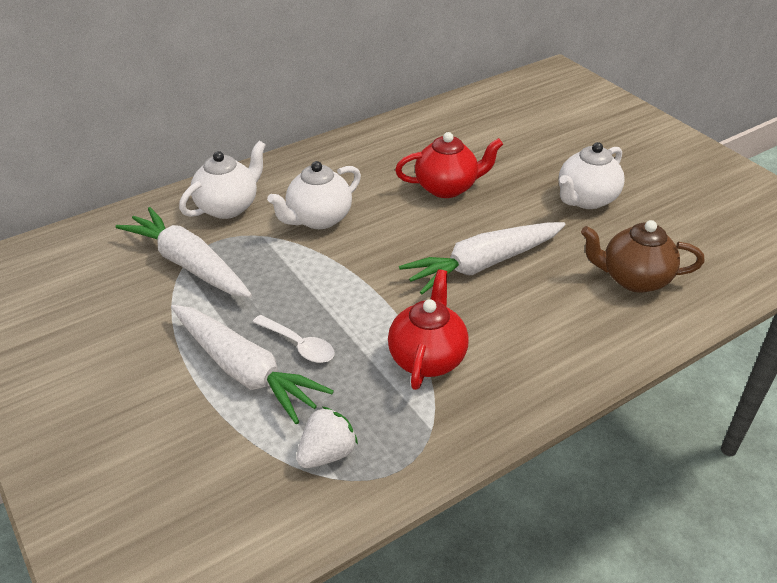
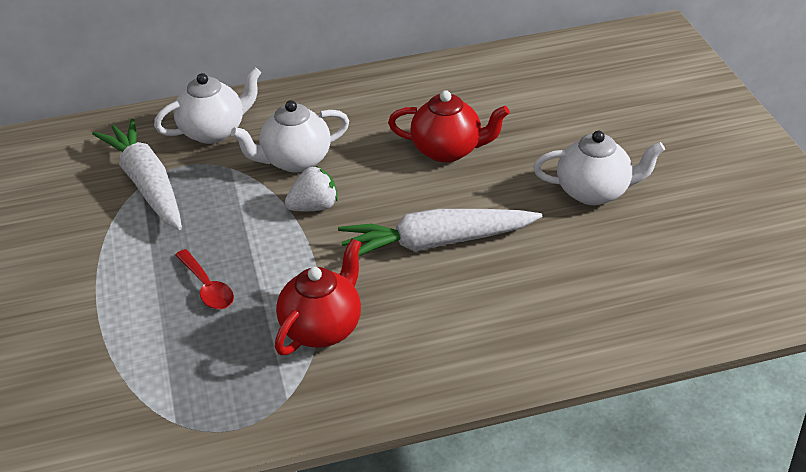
camera: 20 degrees right, 0 degrees up
(245, 371) = (145, 301): white carrot -> none
(299, 345) = (207, 287): white spoon -> red spoon
(327, 454) = (177, 397): white strawberry -> white strawberry (314, 207)
(586, 199) = (594, 192): white teapot -> white teapot turned 150 degrees counterclockwise
(633, 279) = (591, 292): brown teapot -> none

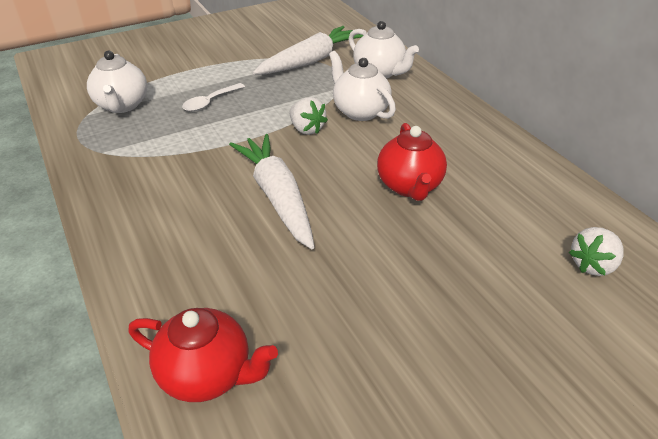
camera: 75 degrees right, 0 degrees up
(207, 287) = (210, 102): red spoon -> white spoon
(322, 328) = (171, 155): red teapot -> red teapot (207, 374)
(578, 78) = (592, 265): none -> white strawberry
(594, 192) = (385, 297): white teapot -> white teapot (122, 105)

